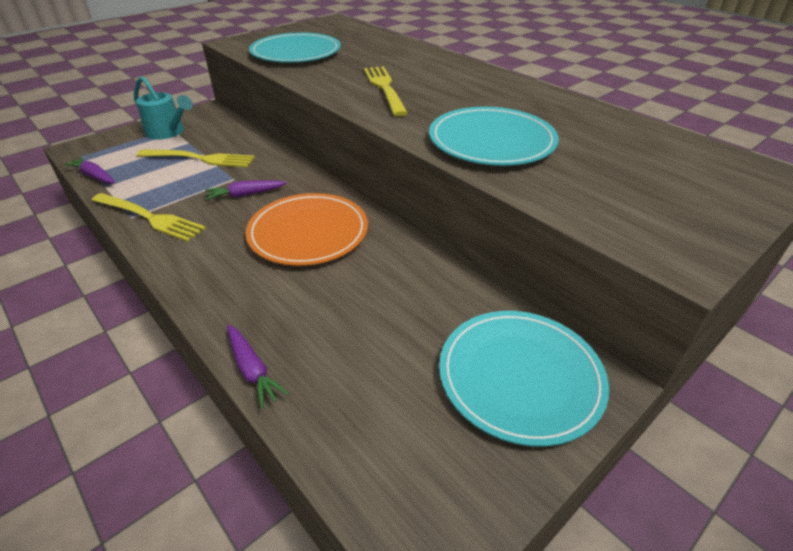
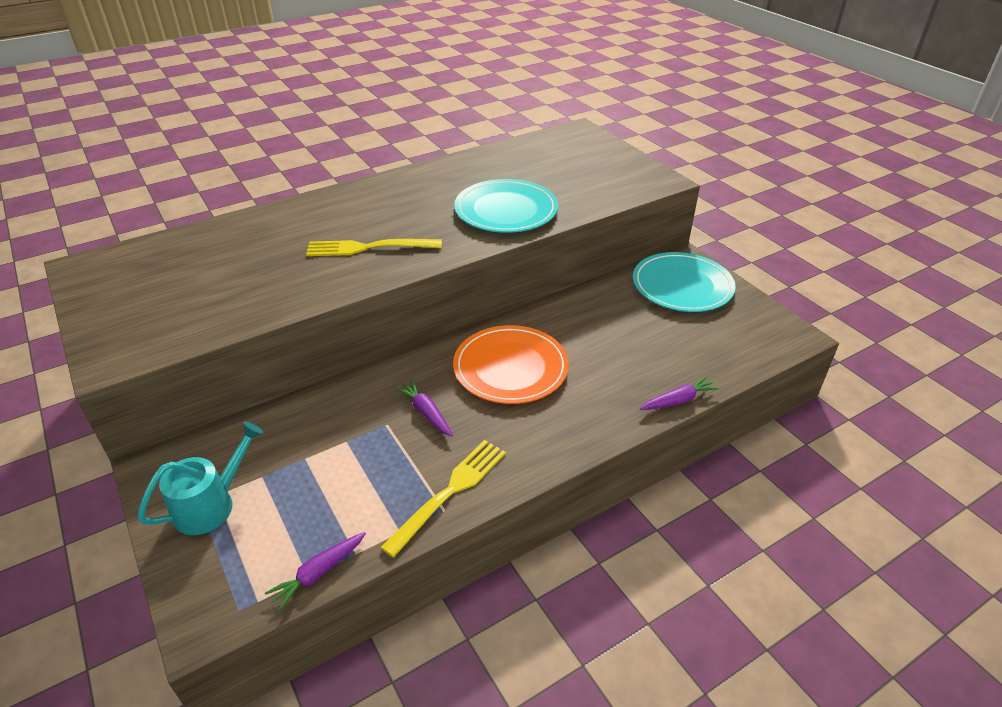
camera: 80 degrees left, 0 degrees up
(201, 158) = (319, 459): yellow fork -> none
(245, 194) = (426, 413): purple carrot -> purple carrot turned 150 degrees clockwise
(296, 52) = (206, 302): turquoise plate -> none

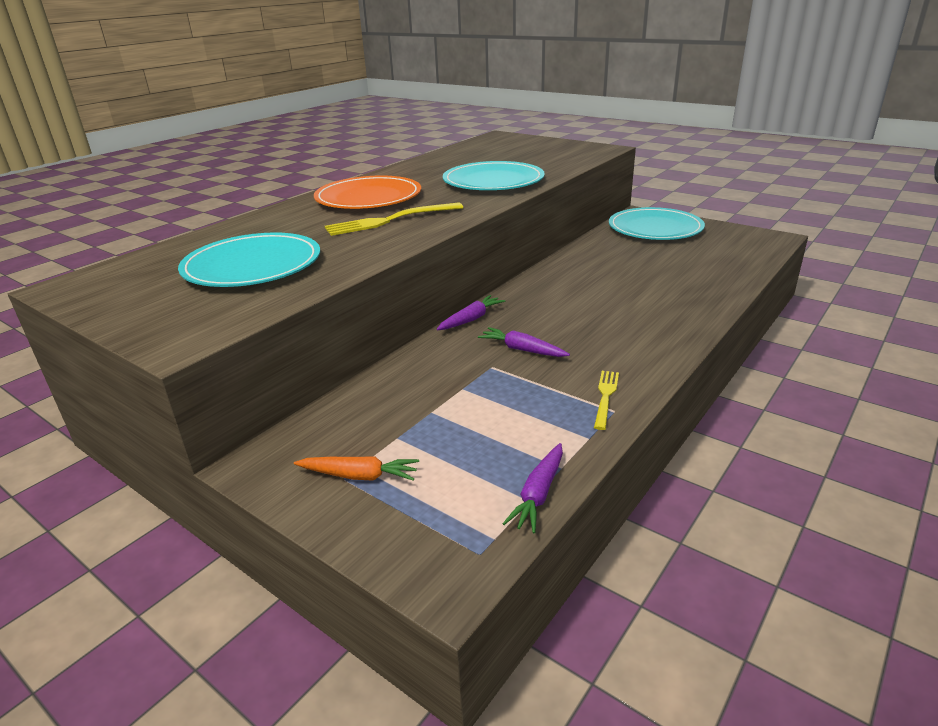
camera: 20 degrees left, 10 degrees down
(211, 504) = (359, 476): turquoise watering can -> orange carrot
(220, 280) = (252, 265): none -> turquoise plate
(450, 491) = (605, 396): yellow fork -> yellow fork, size x0.57
(510, 368) = (568, 303): orange plate -> orange plate (368, 198)
(678, 400) = (732, 291): purple carrot -> purple carrot (471, 319)

